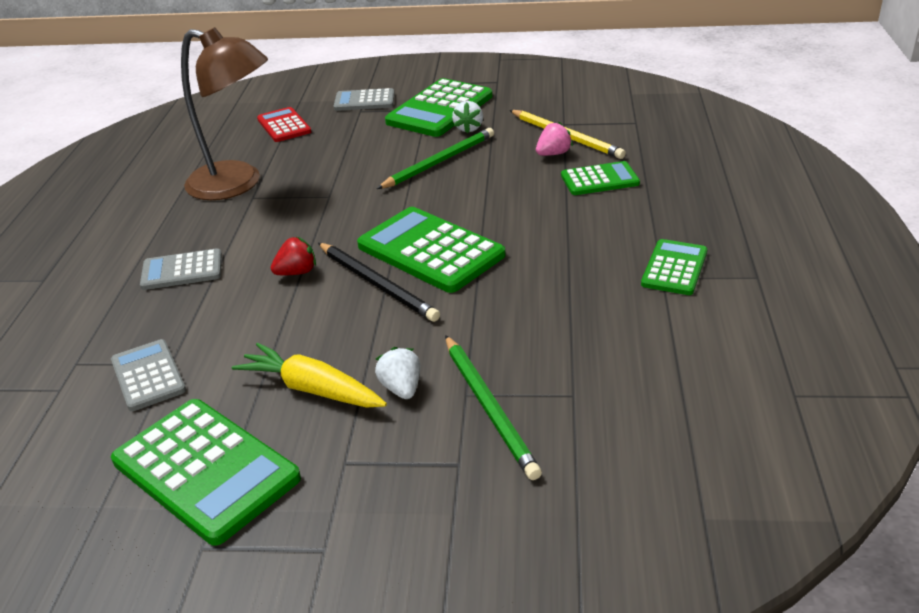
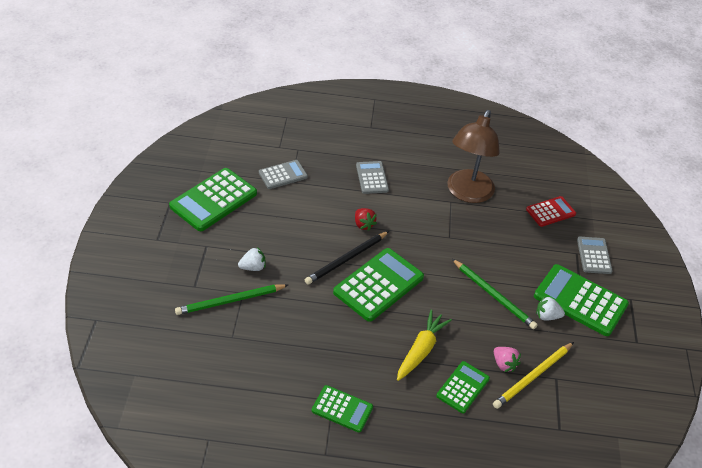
camera: 85 degrees right, 10 degrees up
(312, 389) = (260, 233): yellow carrot -> yellow carrot (421, 350)
(599, 179) = (462, 387): green calculator -> green calculator turned 135 degrees counterclockwise

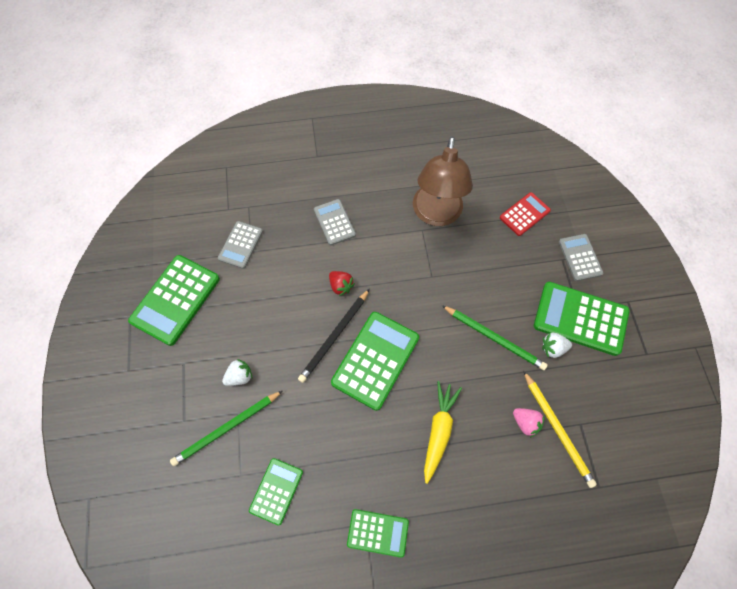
camera: 10 degrees left, 20 degrees up
(283, 175) = (241, 245): grey calculator -> grey calculator turned 150 degrees clockwise
(462, 387) = (492, 465): green calculator -> green calculator (276, 491)
(533, 377) = (557, 429): yellow pencil -> yellow pencil turned 60 degrees counterclockwise

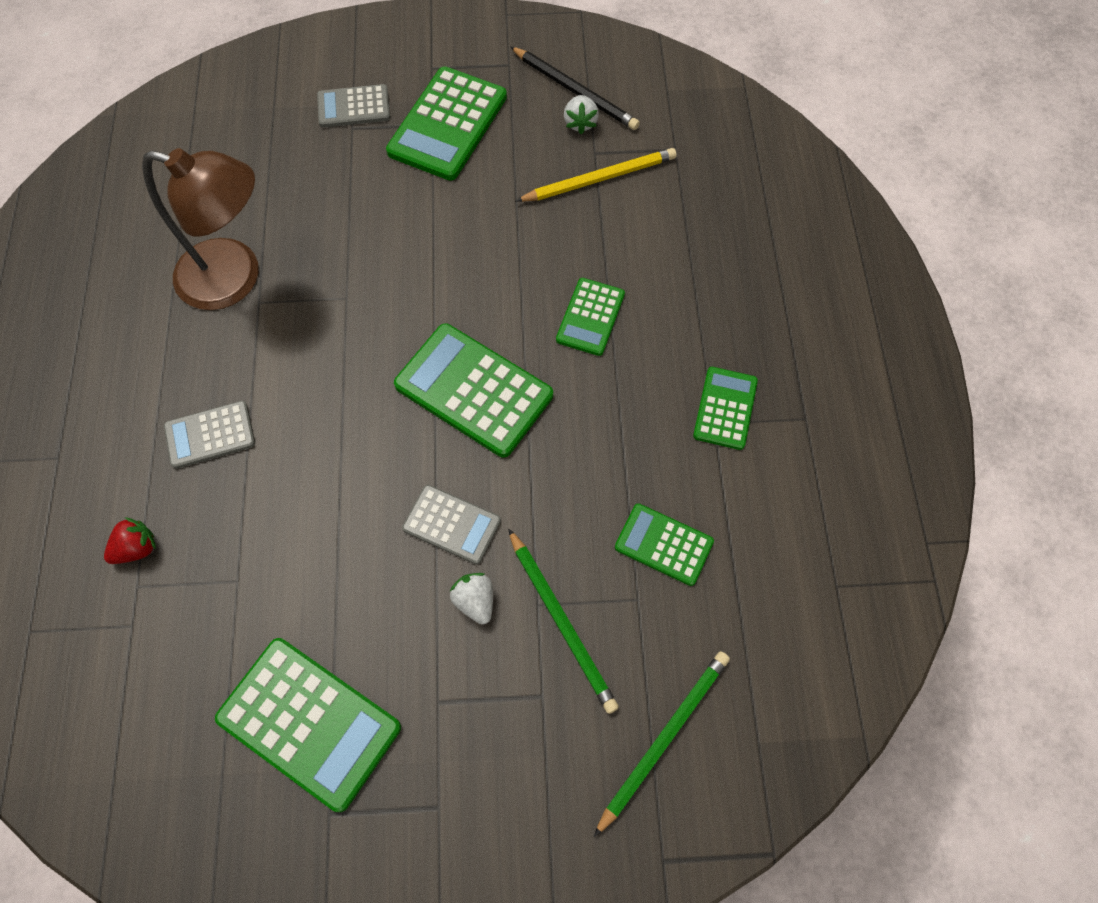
camera: 85 degrees left, 0 degrees up
(241, 245) = (218, 600): grey calculator -> grey calculator (452, 524)
(334, 337) = (426, 447): black pencil -> black pencil (575, 91)
(341, 286) = (337, 432): red strawberry -> red strawberry (137, 548)
(439, 431) = (590, 317): yellow carrot -> green calculator
(494, 338) = (461, 230): green pencil -> green pencil (664, 738)
(524, 214) = (265, 160): red calculator -> none
(525, 423) = (588, 212): pink strawberry -> none
(553, 348) = (486, 163): white strawberry -> white strawberry (580, 123)

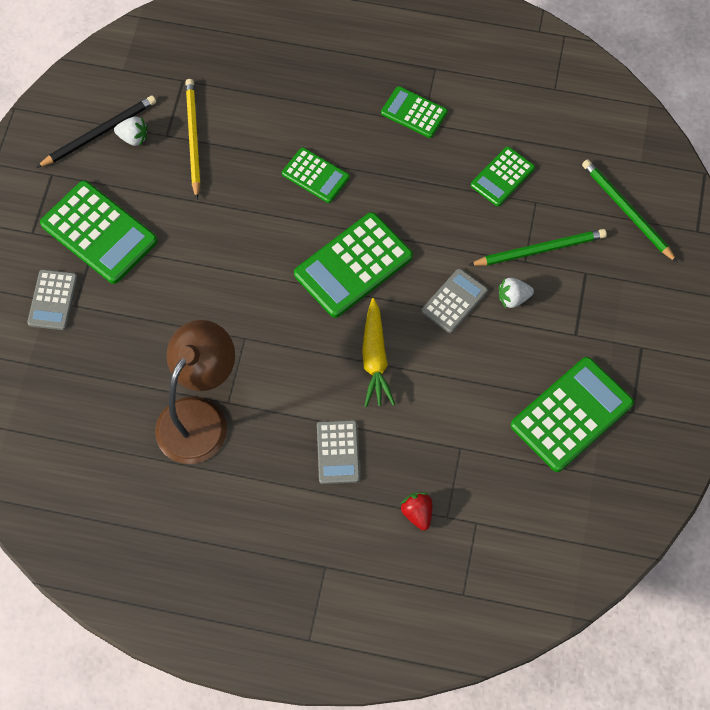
camera: 75 degrees left, 0 degrees up
(346, 447) = (375, 358): none -> yellow carrot

